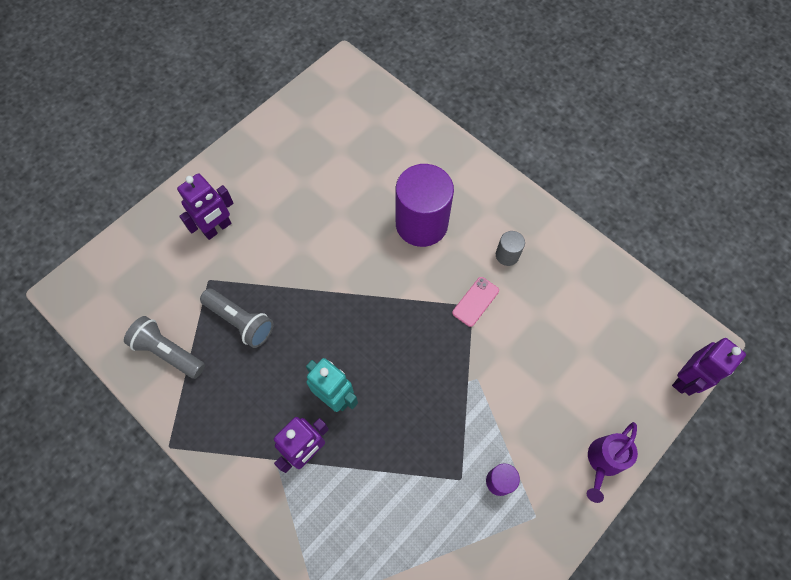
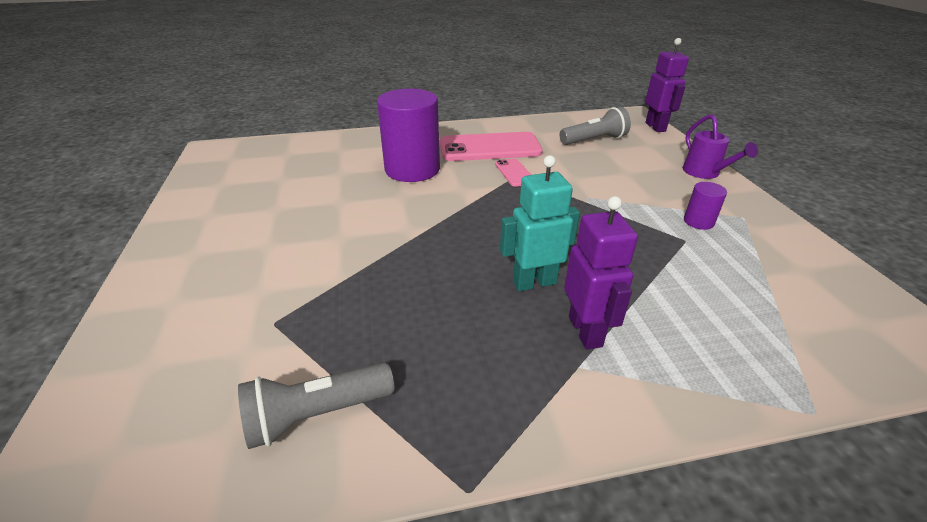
camera: 55 degrees left, 30 degrees down
(217, 228) = (224, 286): purple robot -> none
(240, 321) = (363, 318): grey flashlight -> grey flashlight (594, 140)
(507, 255) = (490, 148): grey cylinder -> pink phone

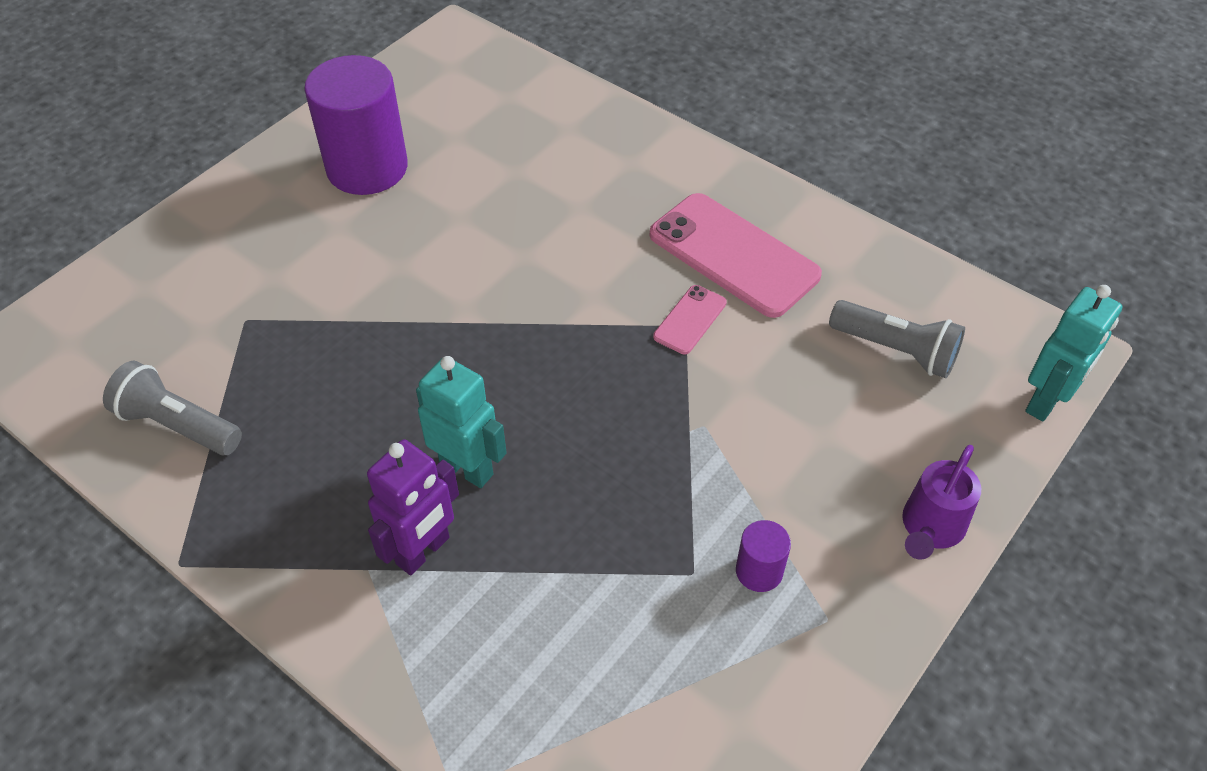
camera: 50 degrees right, 15 degrees up
(412, 169) = (592, 223): purple cylinder -> purple cylinder (367, 167)
(655, 127) = (1046, 401): purple robot -> turquoise robot

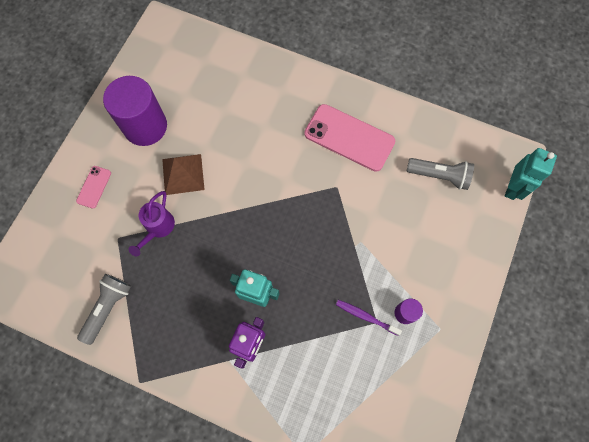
camera: 15 degrees left, 20 degrees up
(178, 425) = (108, 308): grey flashlight -> grey flashlight turned 105 degrees clockwise
(404, 249) = (183, 174): none -> brown pyramid
(674, 558) = (366, 316): none -> purple toothbrush
(690, 320) = (338, 182): pink phone -> pink phone (94, 187)
(930, 529) = (474, 271): purple watering can -> purple watering can (158, 228)

